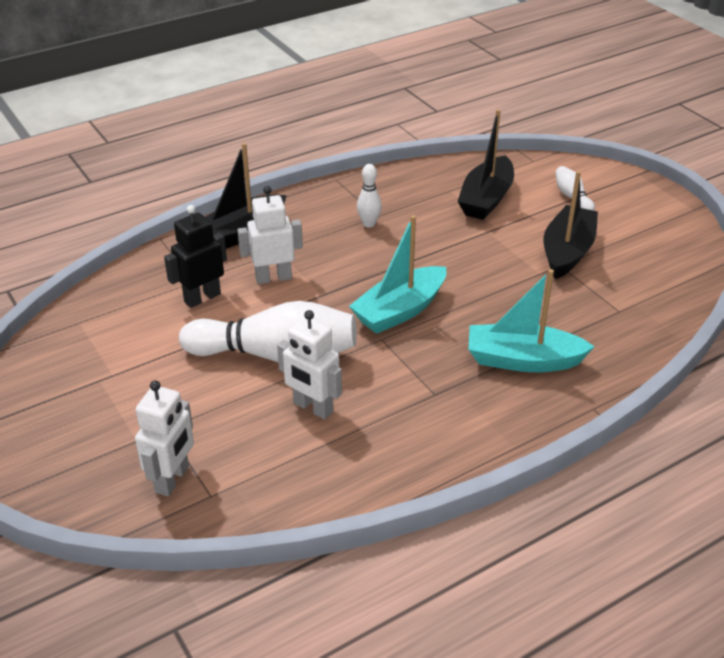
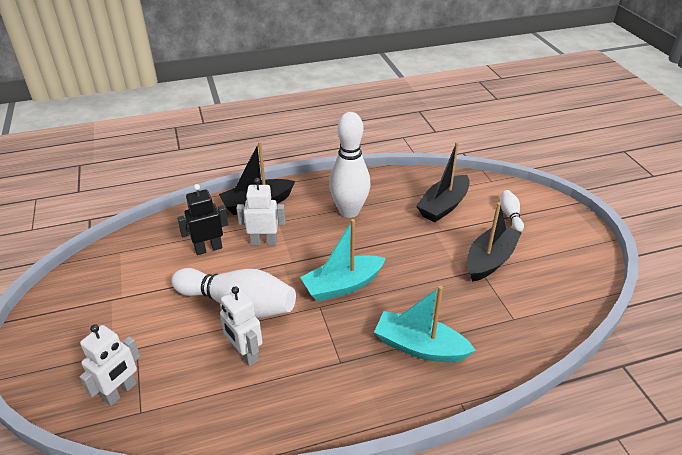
camera: 15 degrees right, 0 degrees up
(369, 224) = (349, 211): white bowling pin -> white bowling pin, size x2.20

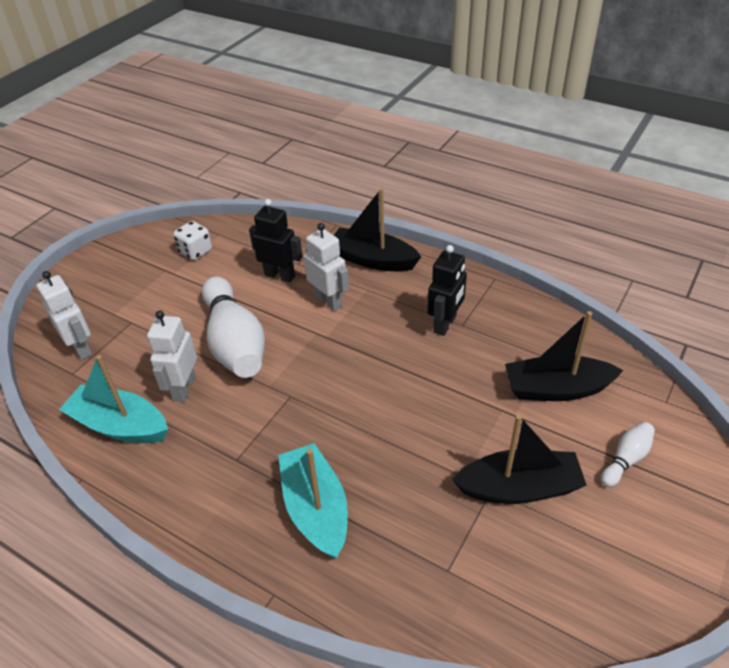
camera: 50 degrees right, 5 degrees up
(118, 273) = (195, 251): none -> white dice
(120, 392) = (81, 348): white robot -> white robot turned 120 degrees counterclockwise
(342, 285) = (335, 393): turquoise boat -> turquoise boat (120, 425)
(349, 211) = (445, 324): white bowling pin -> black robot

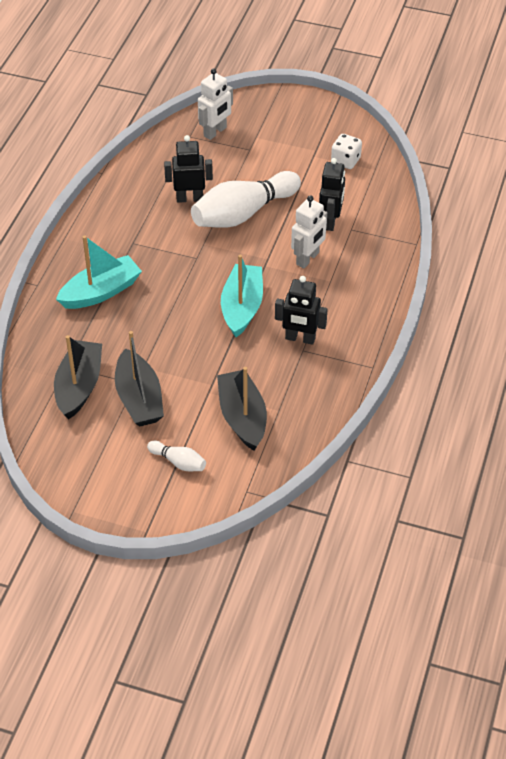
camera: 75 degrees right, 5 degrees up
(120, 425) = (148, 176): turquoise boat -> turquoise boat (242, 307)
(184, 388) = (189, 198): white robot -> black robot
(372, 260) = (372, 278): black boat -> black boat (79, 386)

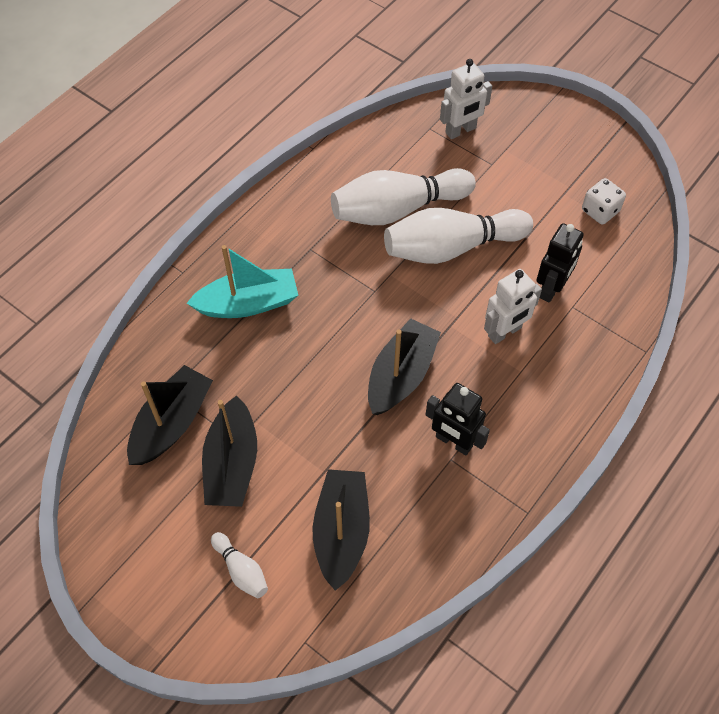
camera: 20 degrees right, 10 degrees up
(189, 198) = (397, 209): black robot -> white bowling pin
(242, 307) = (401, 375): turquoise boat -> black boat

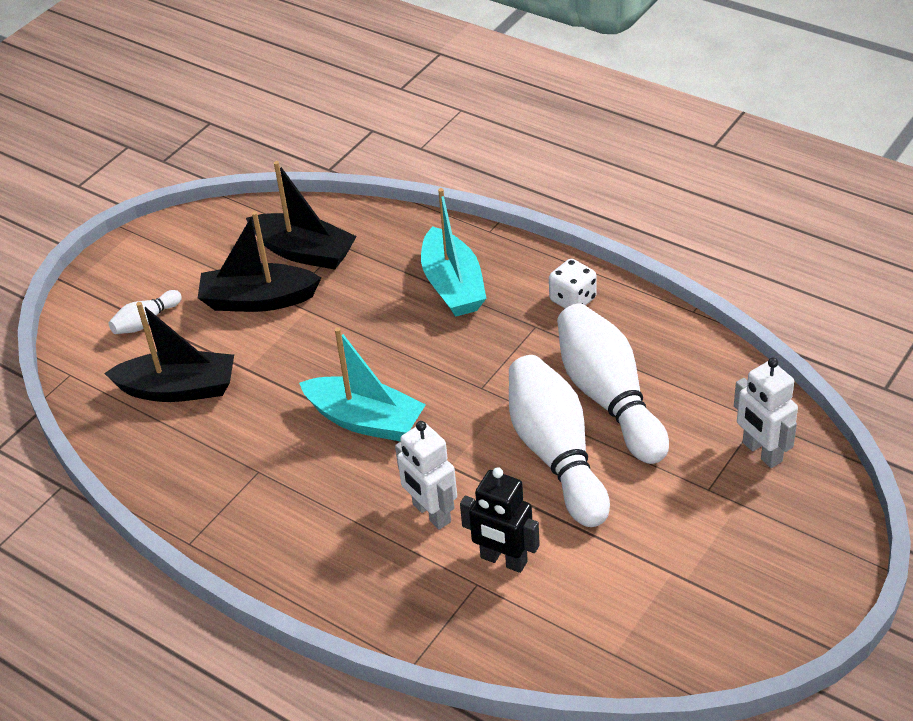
camera: 90 degrees right, 15 degrees down
(401, 375) = (365, 420): black boat -> turquoise boat
(453, 442) = (279, 472): black robot -> none
(600, 211) = (646, 615): white dice -> white dice (573, 299)

